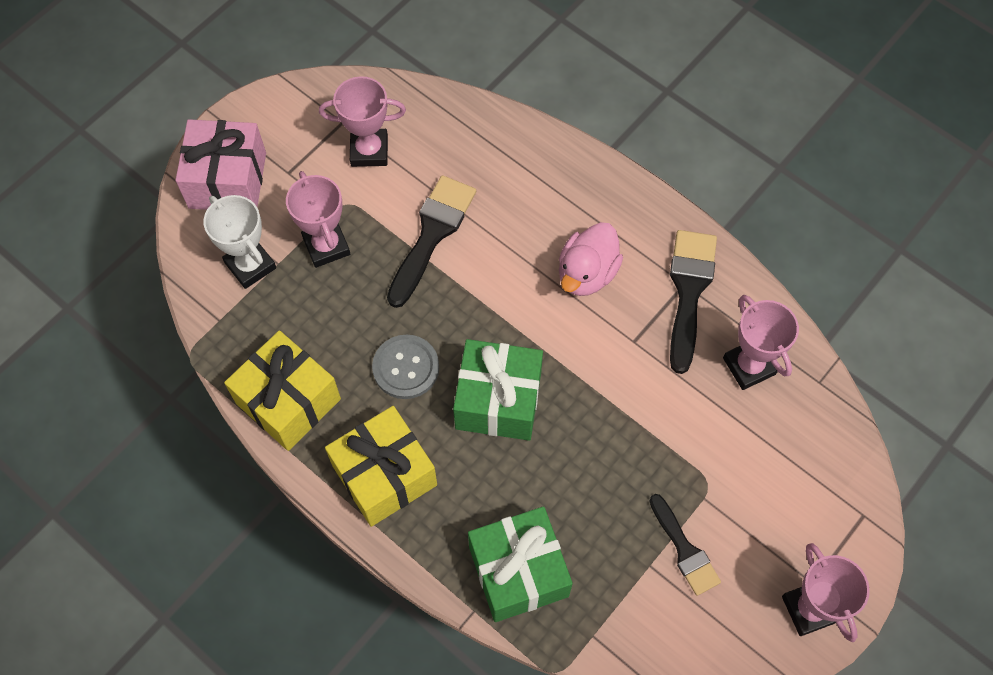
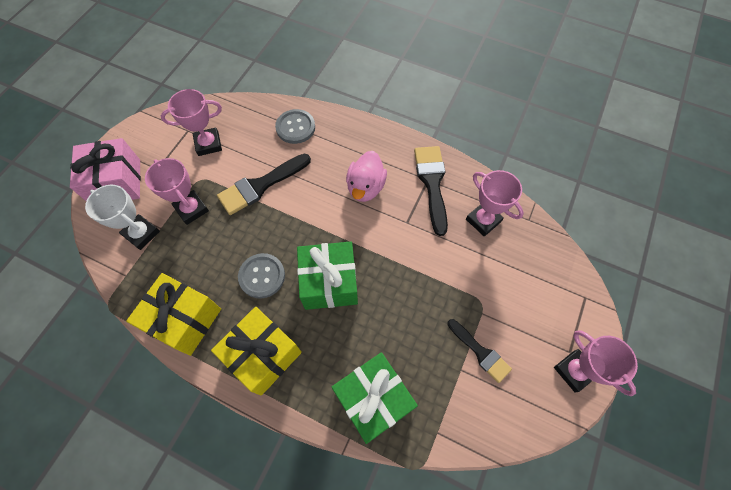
camera: 15 degrees left, 0 degrees up
(432, 234) = (260, 186): black brush -> black brush turned 135 degrees counterclockwise
(505, 154) = (295, 127): none -> grey button

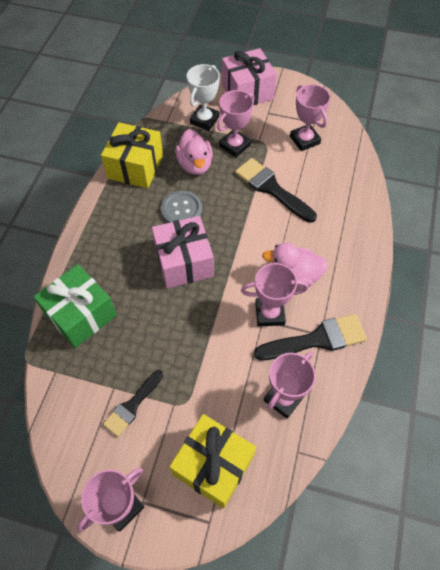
camera: 80 degrees right, 5 degrees down
(204, 253) = (195, 165): none -> pink duck
(263, 355) = (112, 226): yellow gift -> yellow gift (213, 465)
(295, 127) = (347, 202): grey button -> none
(329, 282) = (184, 262): green gift -> pink gift
(401, 215) = (269, 313): none -> pink trophy

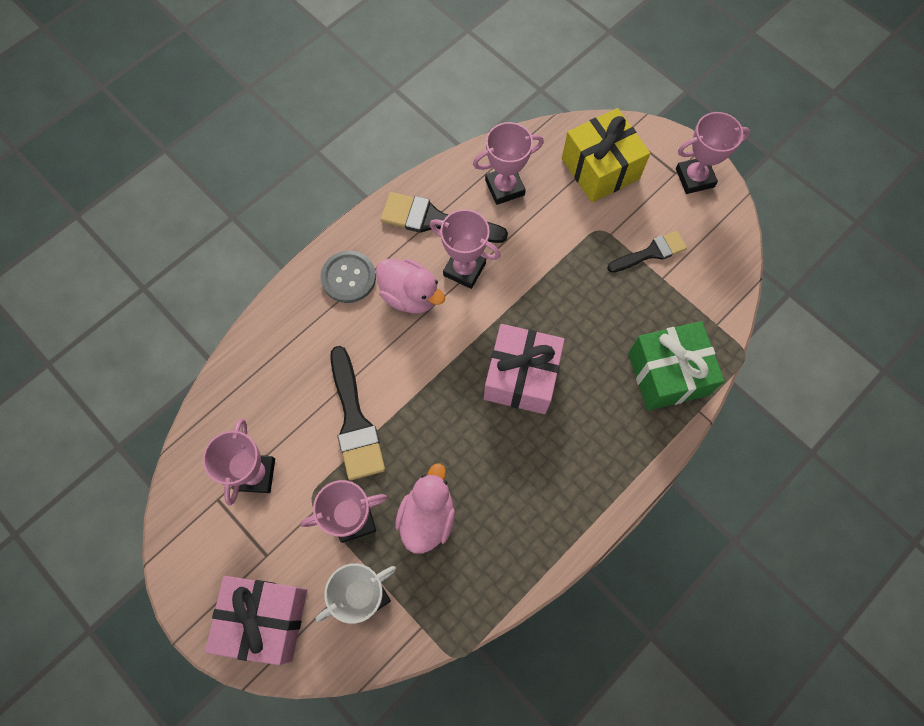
camera: 150 degrees left, 10 degrees up
(135, 167) = (510, 560): yellow gift -> none
(181, 210) = (485, 452): grey button -> grey button (348, 277)

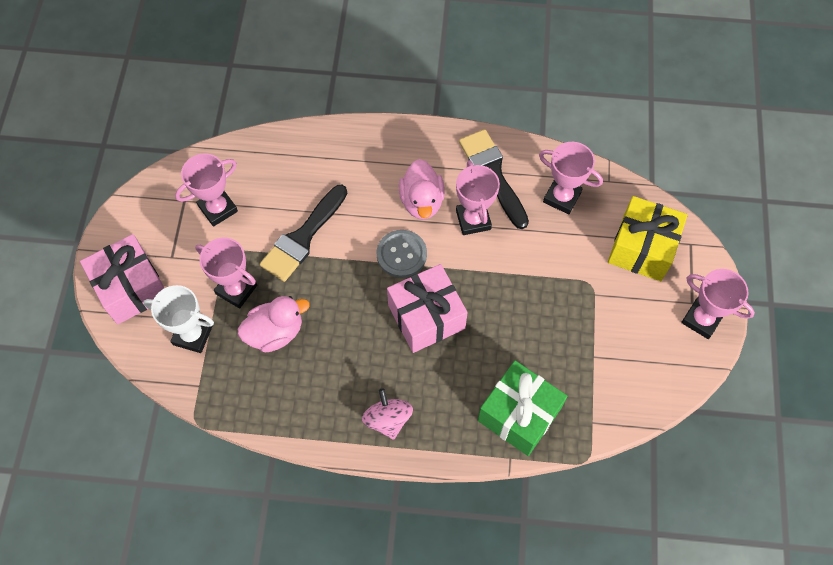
camera: 50 degrees right, 5 degrees down
(348, 277) = (399, 155): grey button -> grey button (401, 254)
(589, 482) = (388, 419): none -> pink spinning top
(651, 252) = (606, 333): black brush -> none

